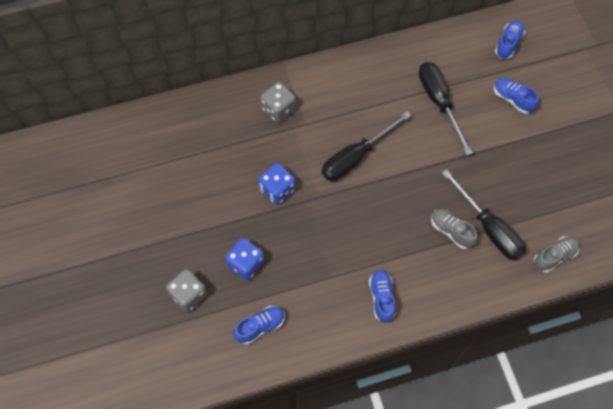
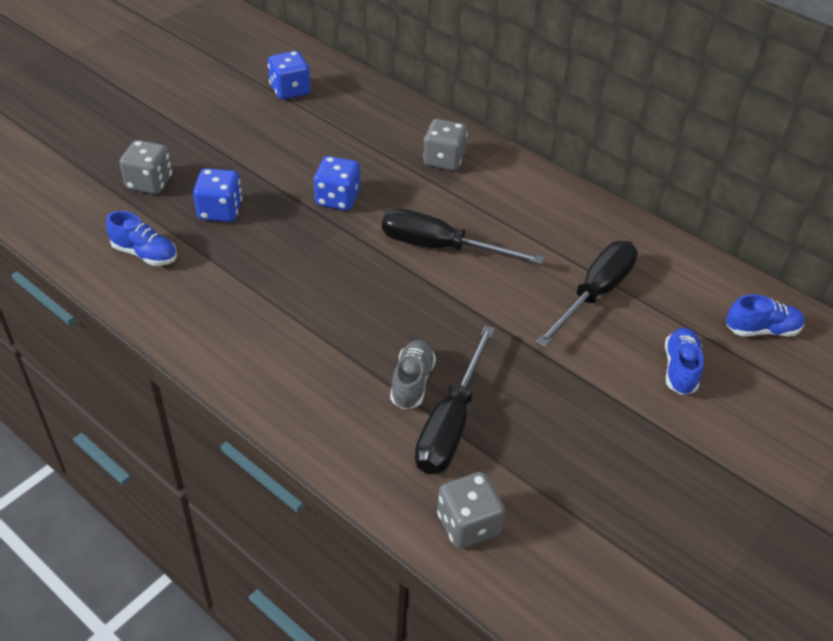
camera: 55 degrees right, 20 degrees down
(142, 160) = (290, 90): none -> blue dice
(381, 297) = (258, 348): blue shoe -> none
(554, 256) = (467, 524): grey shoe -> grey dice

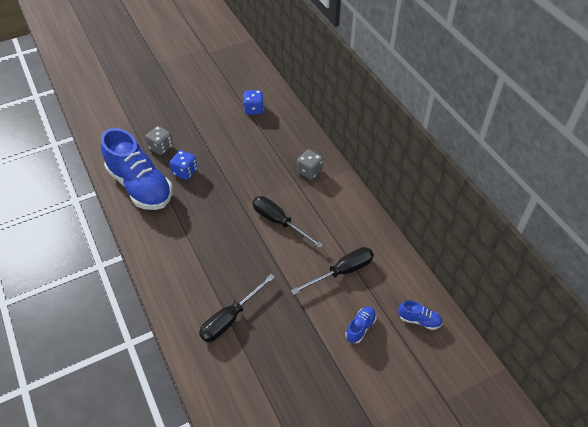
camera: 25 degrees right, 5 degrees up
(145, 254) = (140, 186): blue shoe -> blue shoe, size x2.48
(337, 199) = (243, 180): blue dice -> none
(412, 382) = (224, 291): grey shoe -> none
(467, 524) = (210, 371): grey dice -> none

